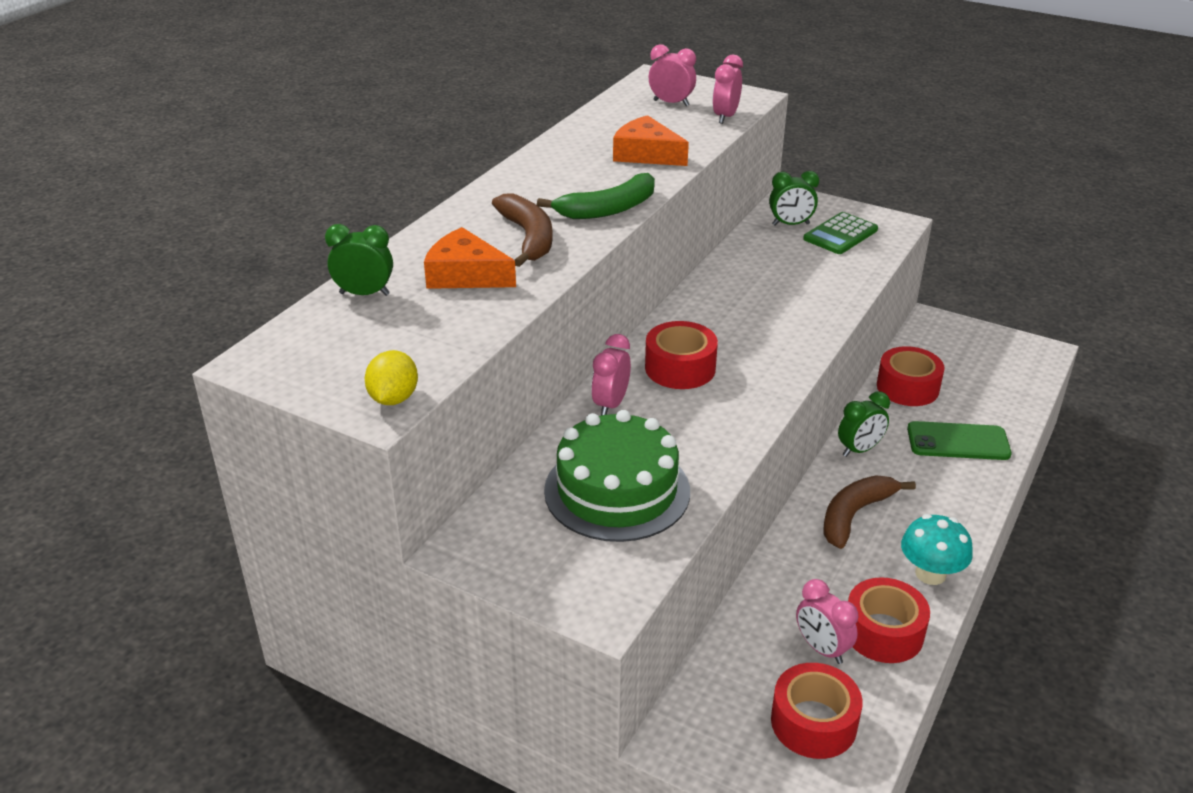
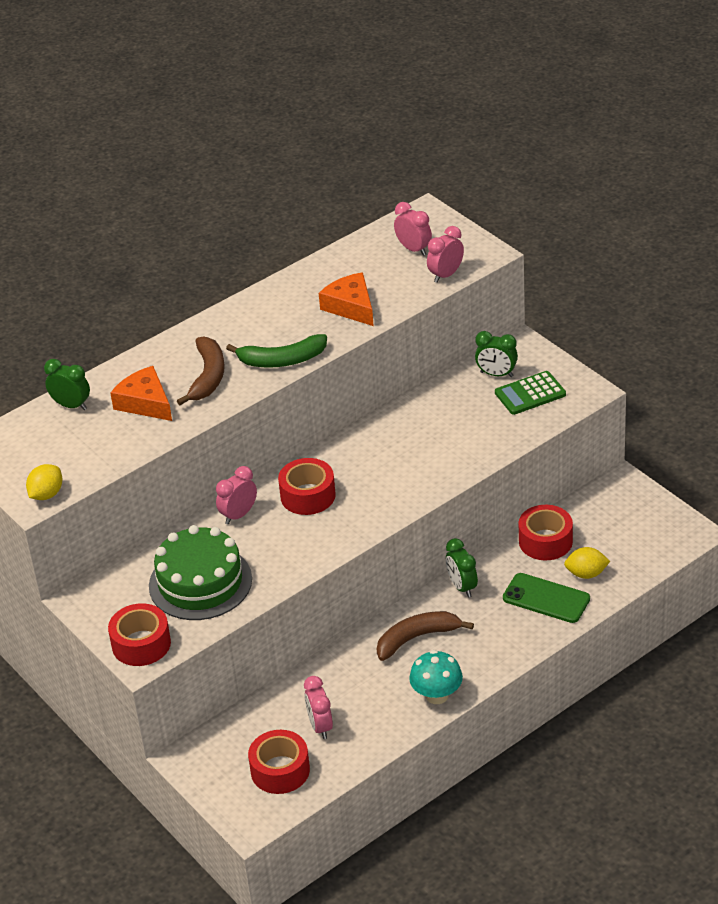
camera: 25 degrees right, 5 degrees up
(859, 450) = (462, 587): green clock -> green clock turned 75 degrees clockwise
(883, 632) = (370, 726): red tape -> red tape (141, 644)
(976, 409) = (586, 574): none -> yellow lemon

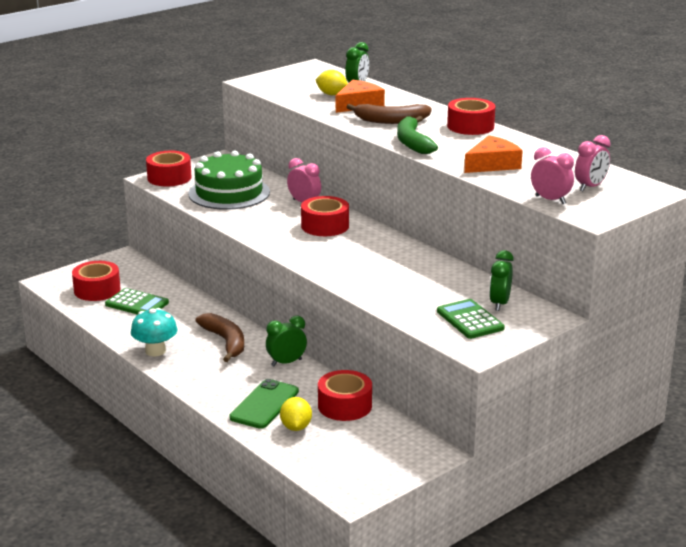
camera: 85 degrees right, 15 degrees down
(46, 494) = (257, 84): yellow lemon -> yellow lemon (331, 94)
(234, 318) = (470, 126): none -> red tape
(320, 726) = (137, 304): pink clock -> green calculator

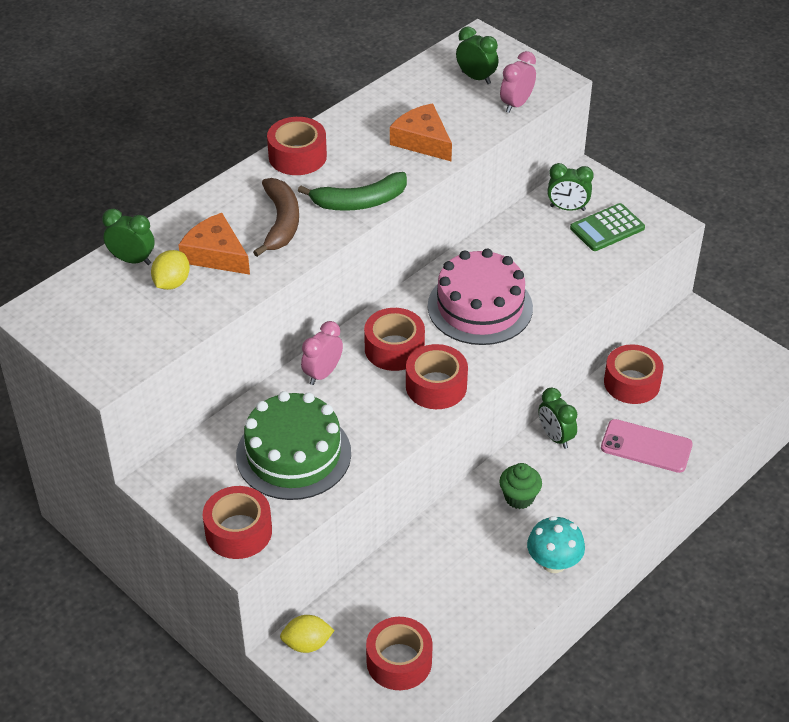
camera: 95 degrees left, 20 degrees up
(137, 304) = (434, 606): green calculator -> none
(225, 342) = (519, 498): brown banana -> green cupcake
(264, 404) = (646, 446): green phone -> pink phone
(280, 238) = (436, 386): none -> red tape
(296, 427) = (682, 417): yellow lemon -> yellow lemon (307, 644)
(367, 258) = (480, 307): none -> pink cake
(590, 187) = (476, 78): pink clock -> green clock

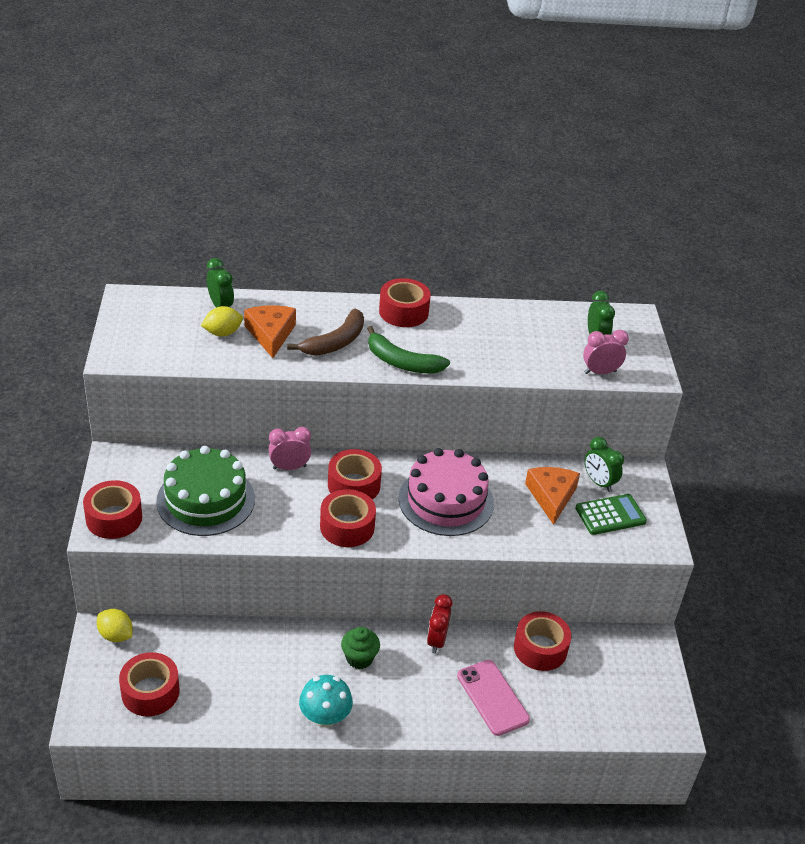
camera: 40 degrees right, 5 degrees down
(422, 141) = (499, 353): orange cheese -> orange cheese (551, 496)
(555, 437) = (436, 640): green clock -> red clock
(607, 228) = (610, 515): green calculator -> green calculator turned 150 degrees clockwise

